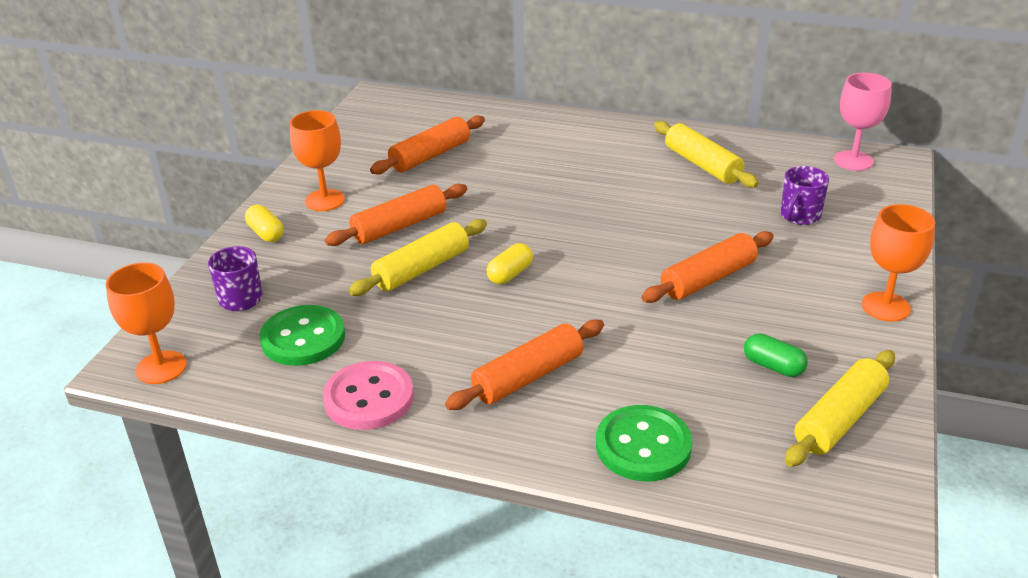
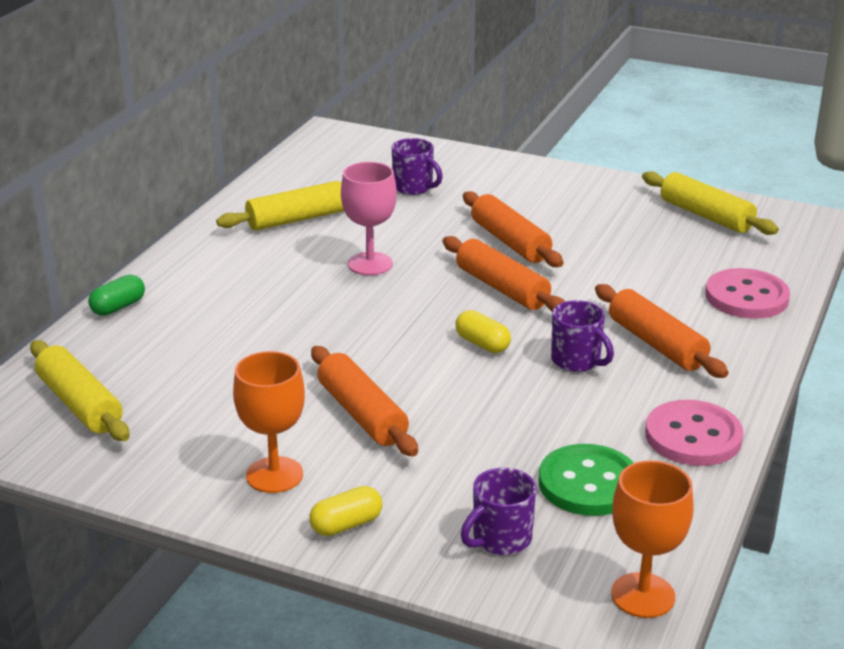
camera: 85 degrees left, 5 degrees down
(422, 269) = (460, 399): yellow rolling pin -> yellow rolling pin (80, 404)
(430, 156) = (189, 387): orange rolling pin -> orange rolling pin (502, 288)
(489, 327) = (577, 361): none -> purple mug
(643, 446) = (746, 297): green button -> pink button
(773, 366) = (641, 231): green capsule -> green capsule (118, 307)
(853, 161) = (322, 149): pink goblet -> pink goblet (370, 264)
(885, 307) = (563, 176): orange goblet -> none

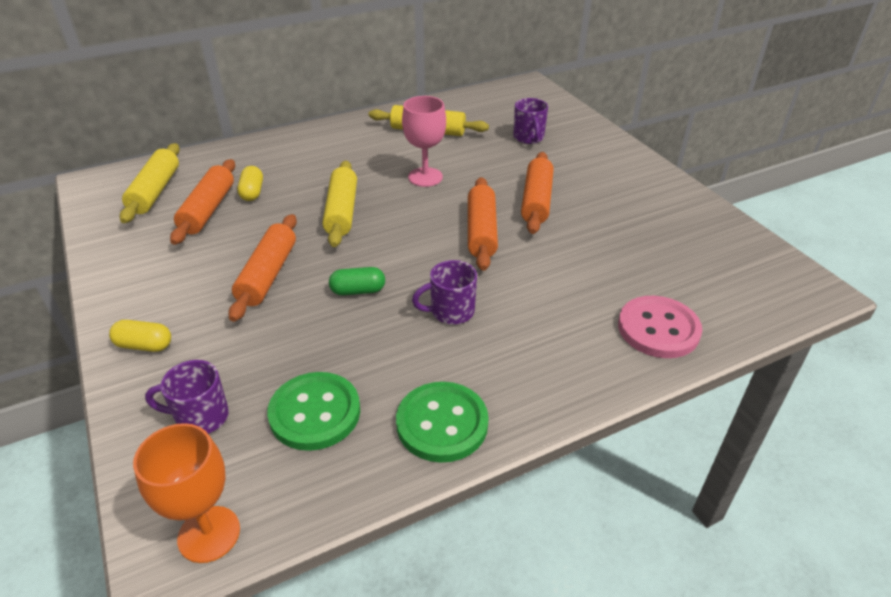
camera: 40 degrees right, 10 degrees up
(118, 307) = (258, 144): green capsule -> green capsule (358, 291)
(274, 475) = (165, 288): orange goblet -> none
(482, 344) = (408, 265): yellow capsule -> yellow capsule (252, 192)
(577, 361) = (451, 311): purple mug -> purple mug turned 75 degrees clockwise
(656, 344) = (527, 330): orange rolling pin -> orange rolling pin (208, 210)
(693, 436) = (442, 423): pink button -> green button
(706, 216) = (719, 245): yellow rolling pin -> yellow rolling pin (342, 211)

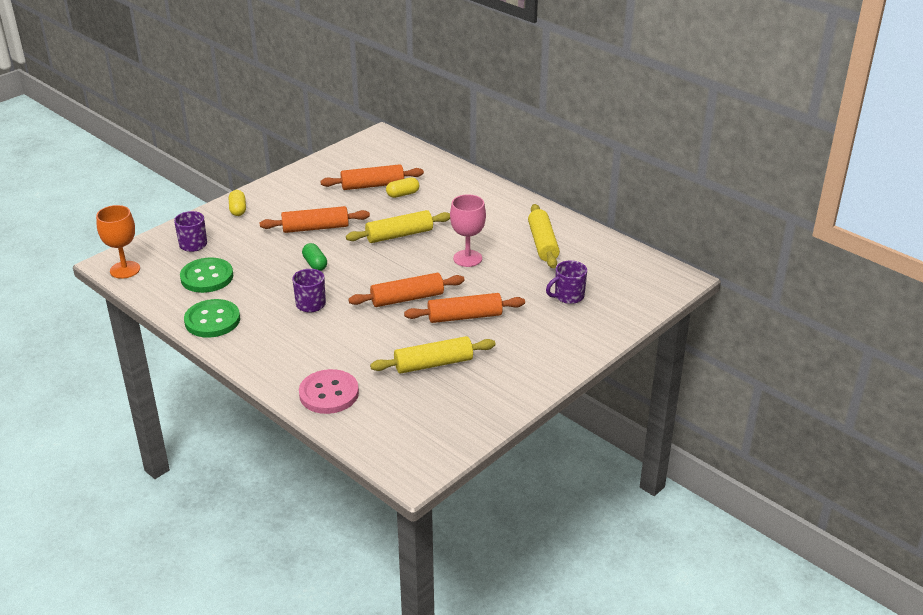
camera: 70 degrees right, 5 degrees down
(155, 191) = (383, 160): yellow rolling pin -> yellow rolling pin (433, 364)

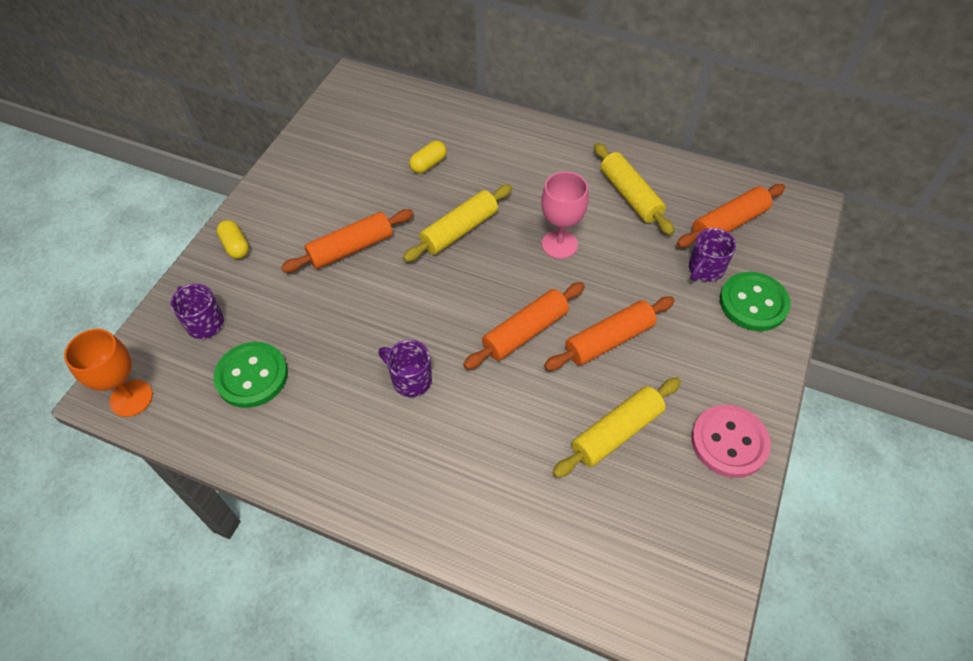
camera: 20 degrees left, 20 degrees up
(212, 320) = (297, 452): green button -> green button (753, 303)
(315, 264) = (381, 309): green capsule -> none
(329, 393) = (518, 532): pink button -> pink button (729, 442)
(372, 185) = (385, 160): orange rolling pin -> orange rolling pin (729, 223)

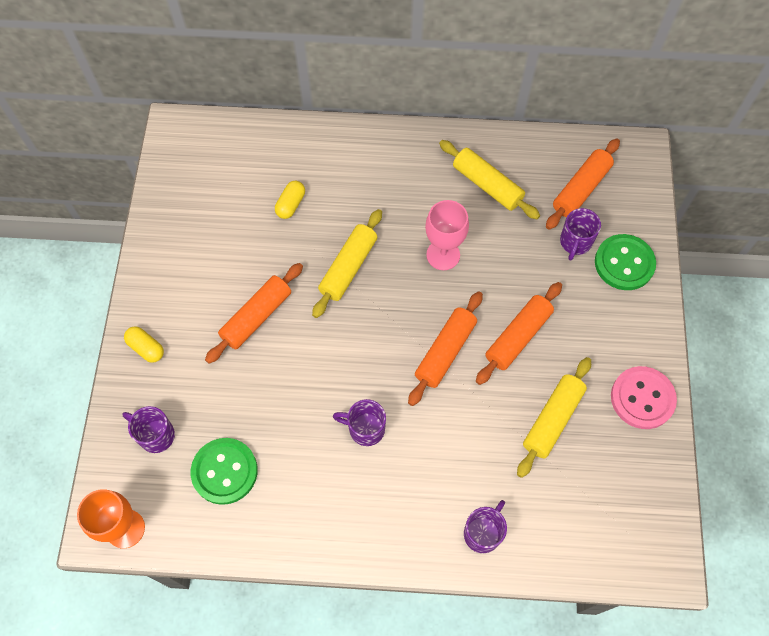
camera: 20 degrees left, 10 degrees up
(492, 524) = (483, 533): none -> purple mug

